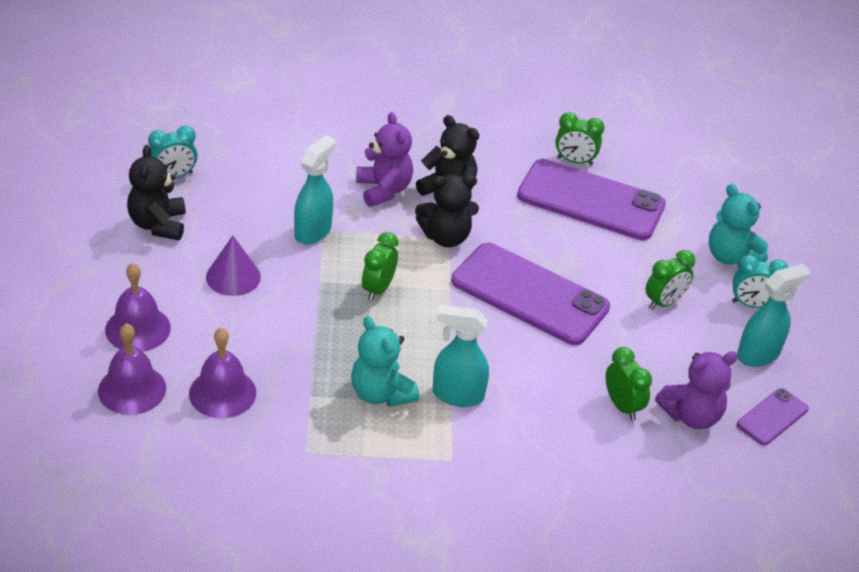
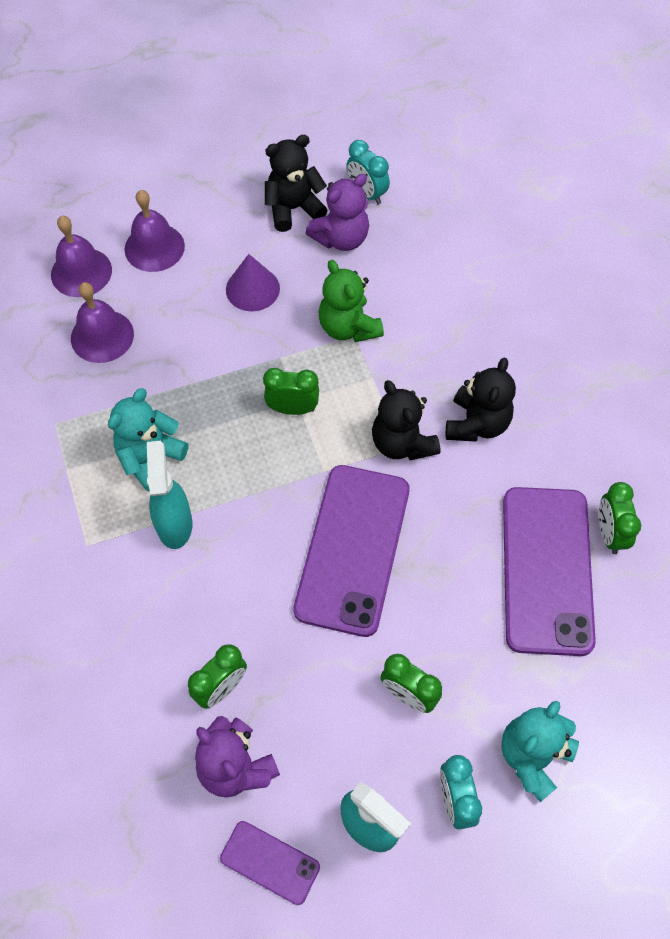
camera: 75 degrees right, 20 degrees up
(313, 231) = (348, 327): turquoise spray bottle -> green teddy bear
(383, 190) = (445, 364): purple teddy bear -> purple teddy bear (341, 238)

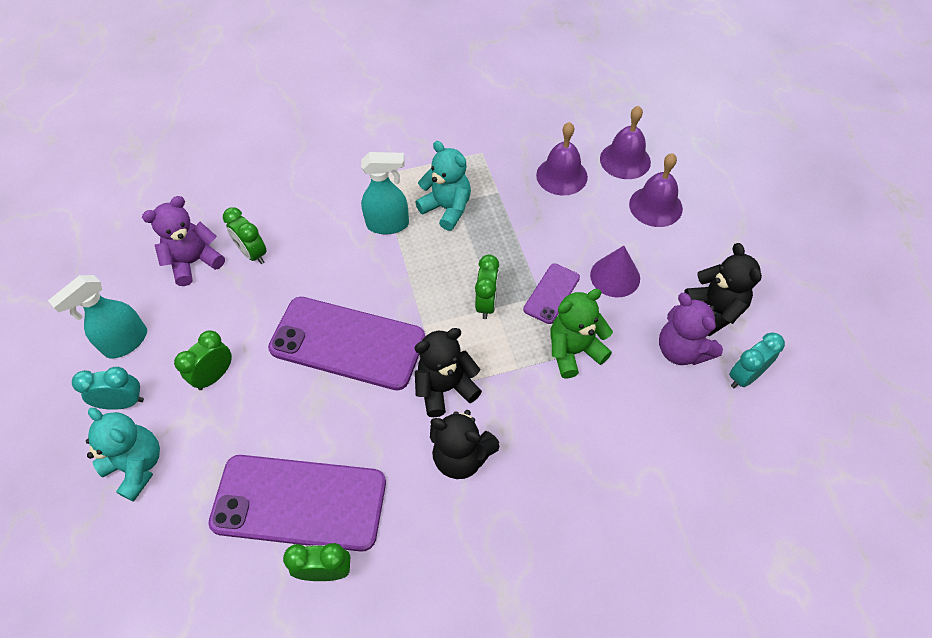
camera: 95 degrees right, 5 degrees down
(270, 862) = (123, 281): purple phone -> purple phone (551, 293)

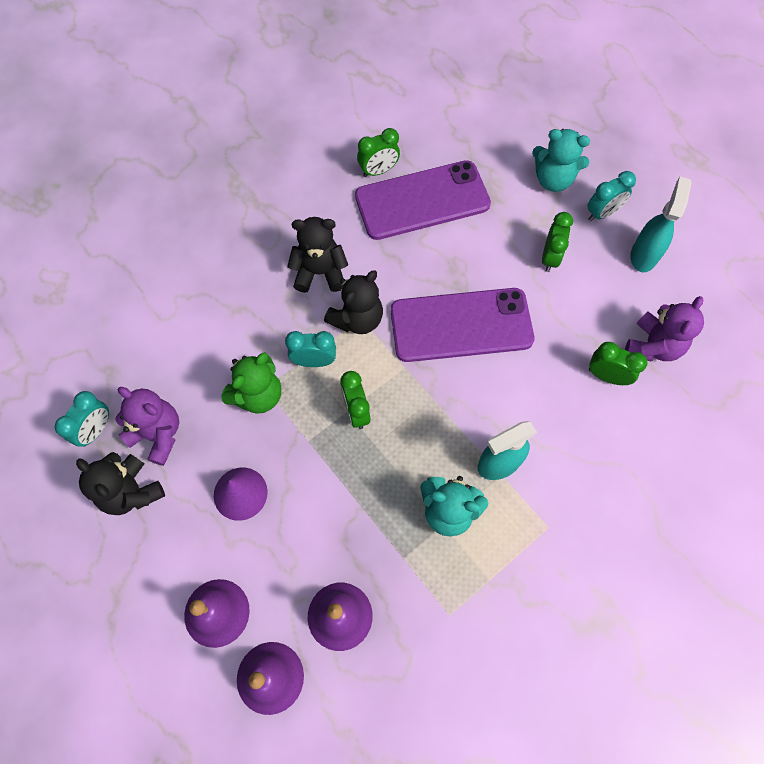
camera: 155 degrees right, 10 degrees up
(507, 362) = (314, 361): none -> turquoise clock
(551, 293) = (298, 447): purple phone -> none

